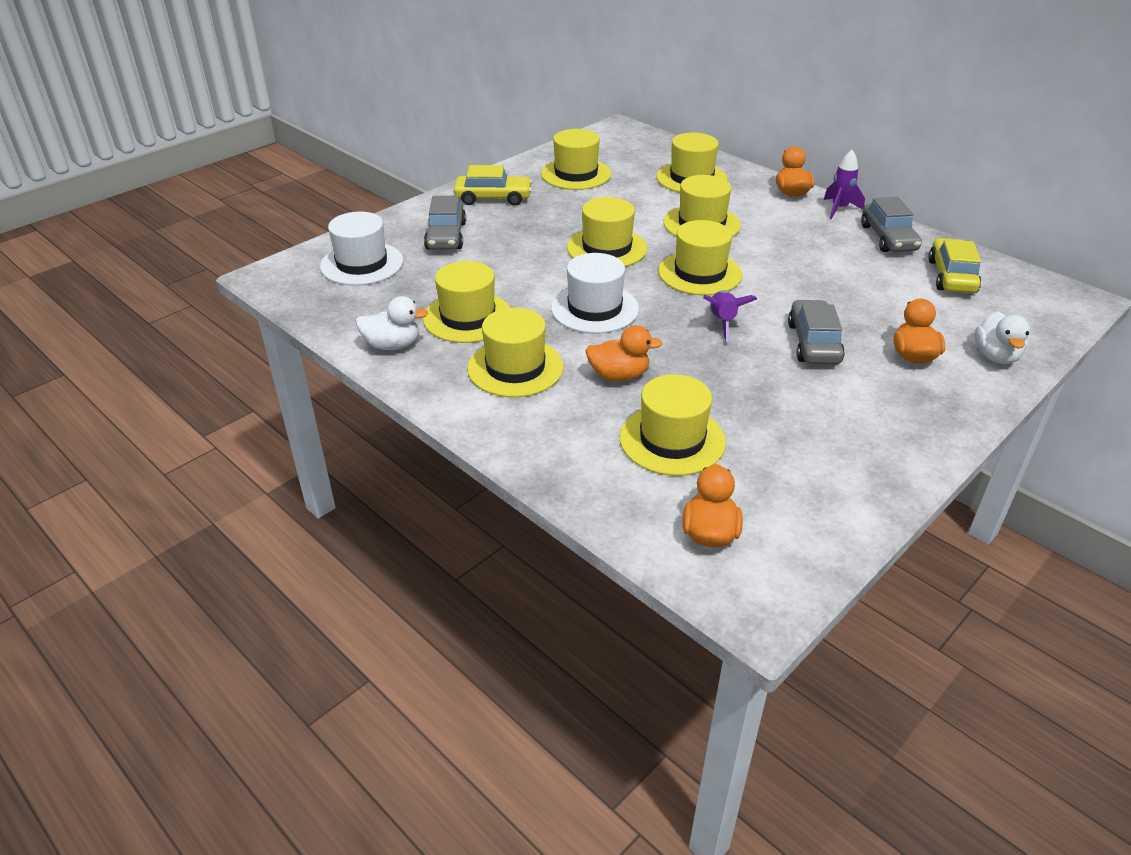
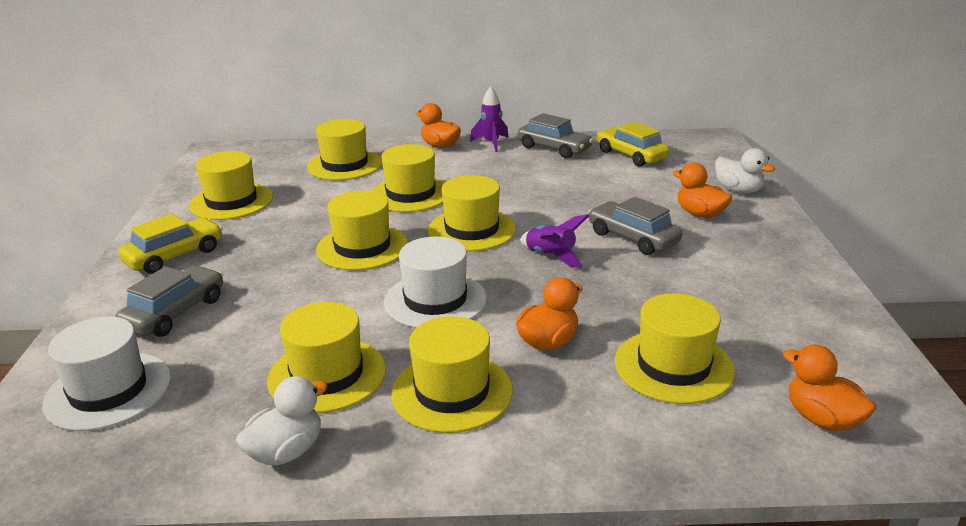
camera: 45 degrees left, 10 degrees down
(446, 236) = (175, 313): grey car -> grey car turned 105 degrees counterclockwise

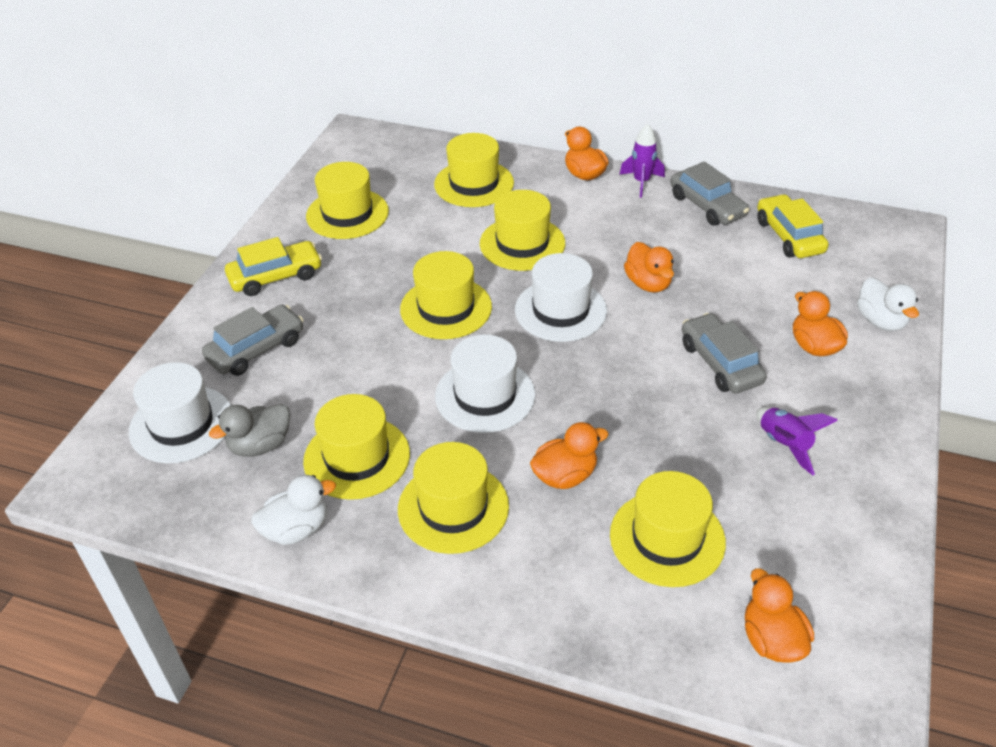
camera: 20 degrees right, 15 degrees up
(211, 388) = (260, 445): none -> grey duck
(471, 230) = (560, 310): yellow hat -> white hat
(537, 200) = (648, 283): none -> orange duck
(550, 256) = (622, 367): purple rocket -> purple rocket (784, 445)

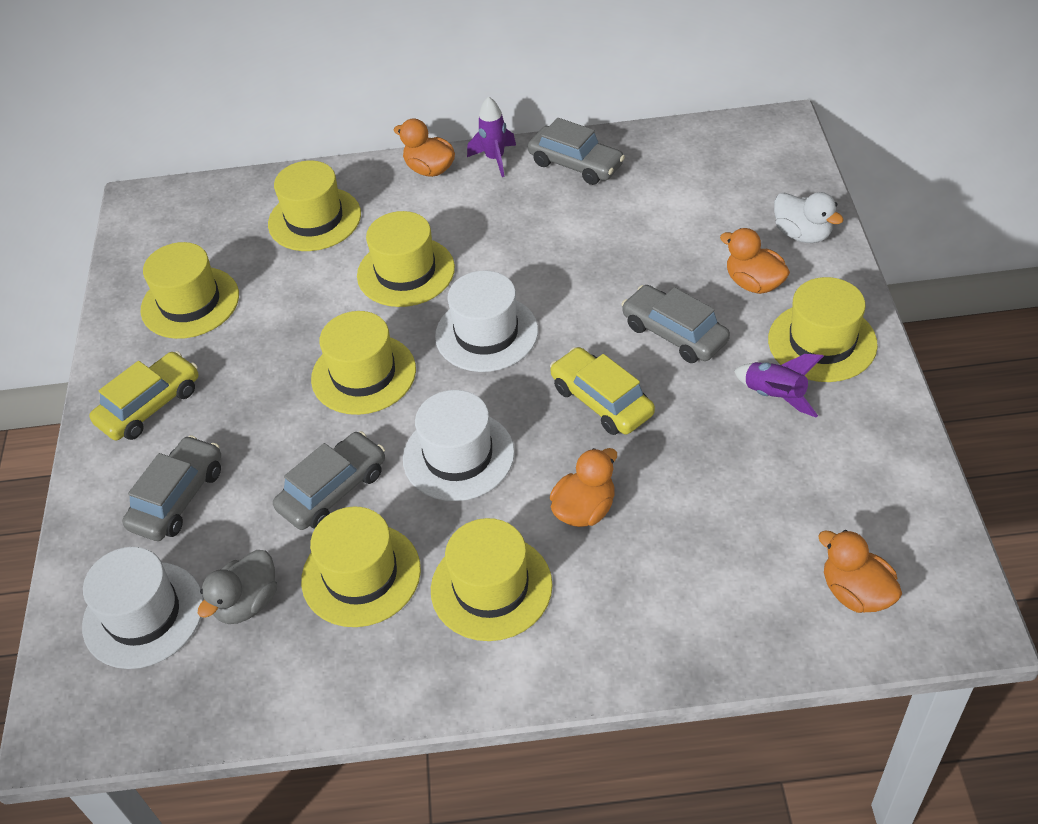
camera: 20 degrees left, 5 degrees up
(296, 529) = (341, 676): white duck -> none
(372, 386) = (333, 490): none -> grey car
(648, 283) = (560, 272): orange duck -> none
(667, 538) = (714, 534): yellow hat -> yellow hat (822, 342)
(789, 236) = (673, 172): yellow car -> yellow car (601, 401)

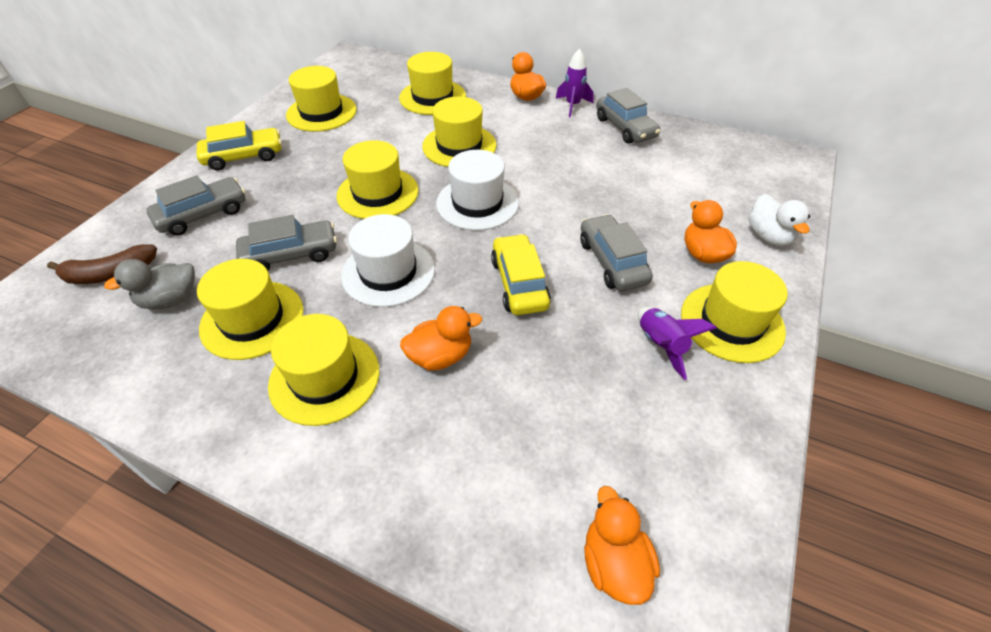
camera: 25 degrees right, 0 degrees up
(143, 615) = (110, 274): white hat -> brown banana

